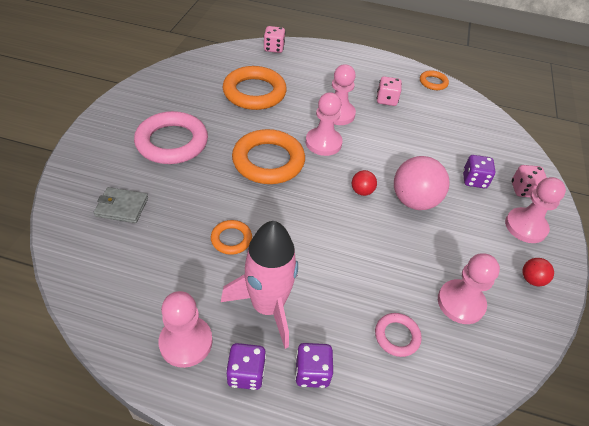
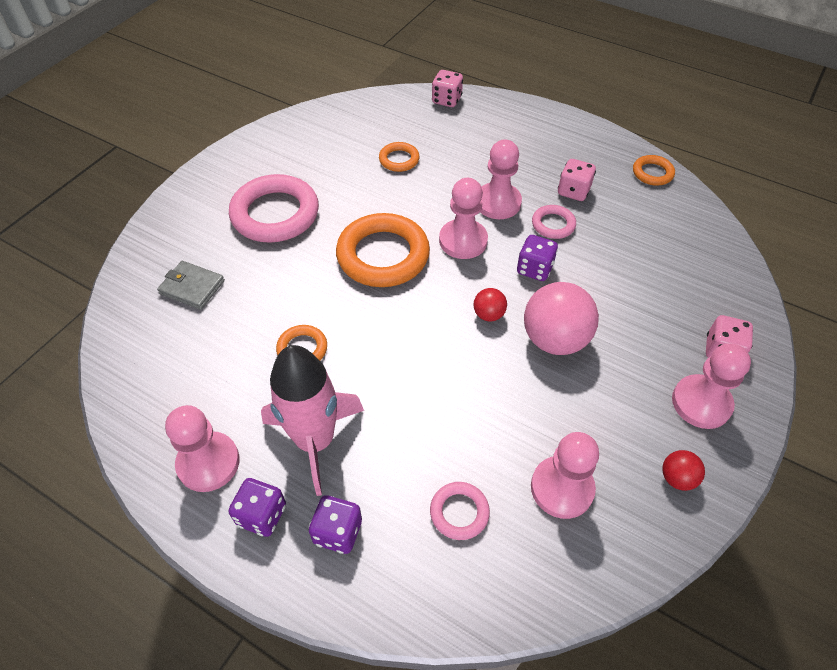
camera: 20 degrees right, 5 degrees up
(254, 92) = (399, 160): orange ring -> orange ring, size x0.49
(381, 124) = (553, 224): none -> pink ring
(474, 180) = (653, 324): purple dice -> purple dice (534, 269)

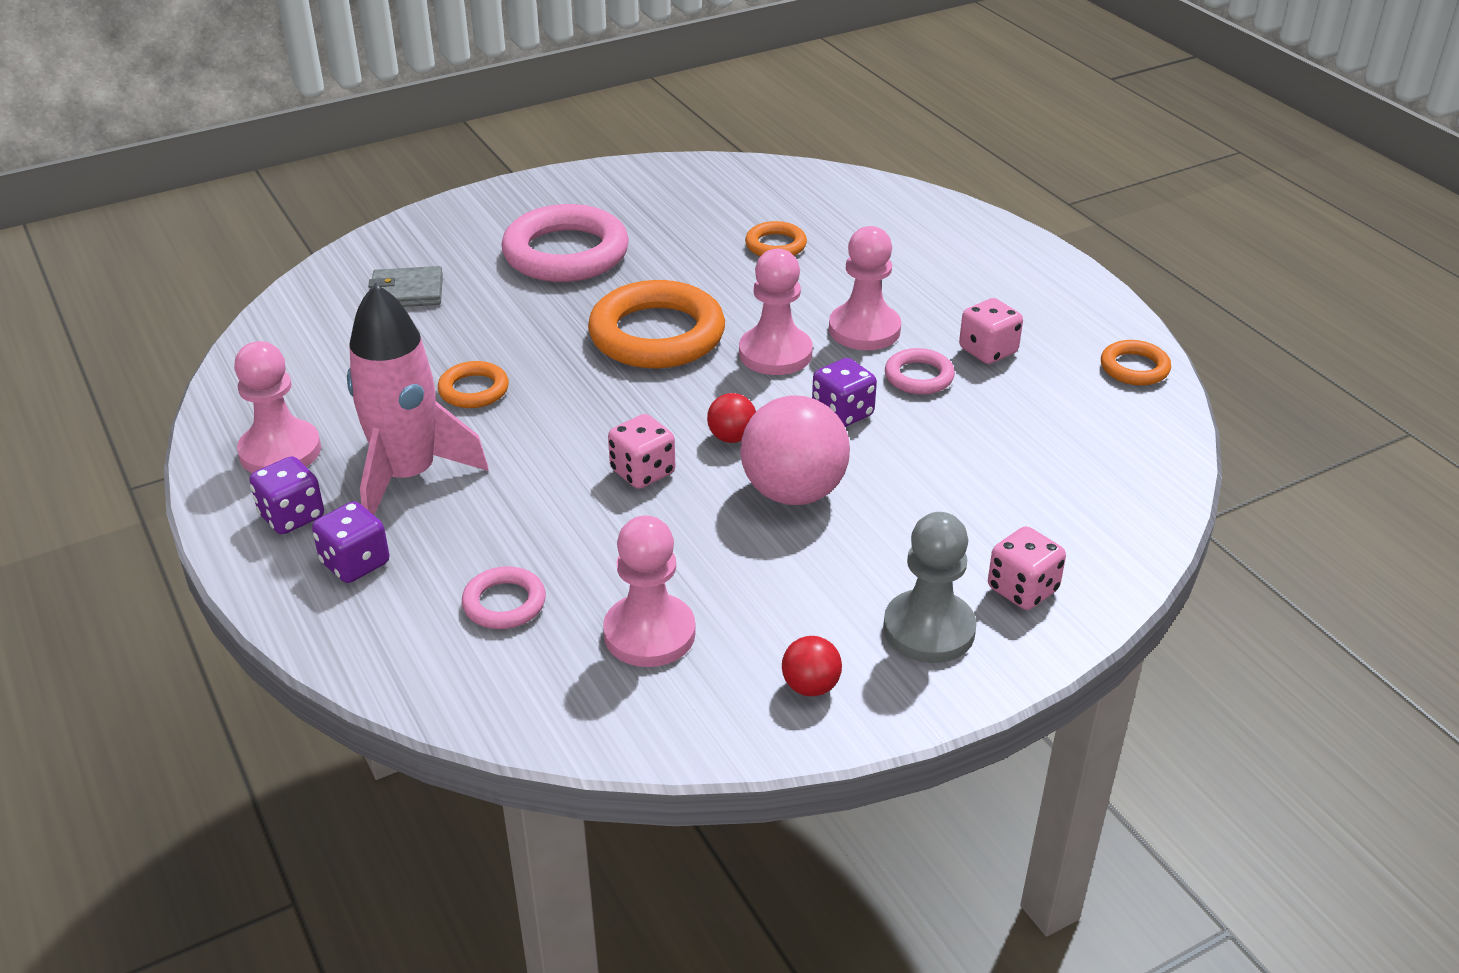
camera: 30 degrees right, 15 degrees down
(192, 287) = (407, 292): grey wallet -> grey wallet turned 60 degrees counterclockwise
(446, 100) = (907, 200): pink dice -> pink dice (642, 472)
(701, 403) = (929, 629): pink pawn -> grey pawn

